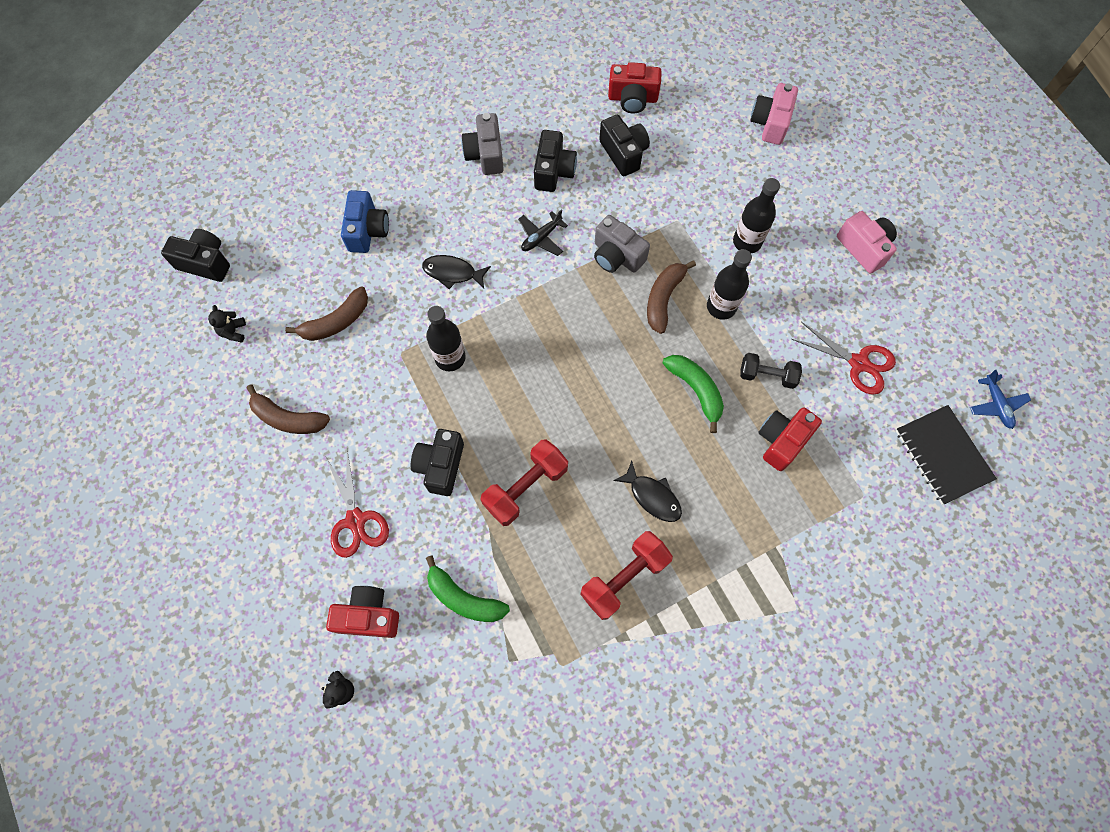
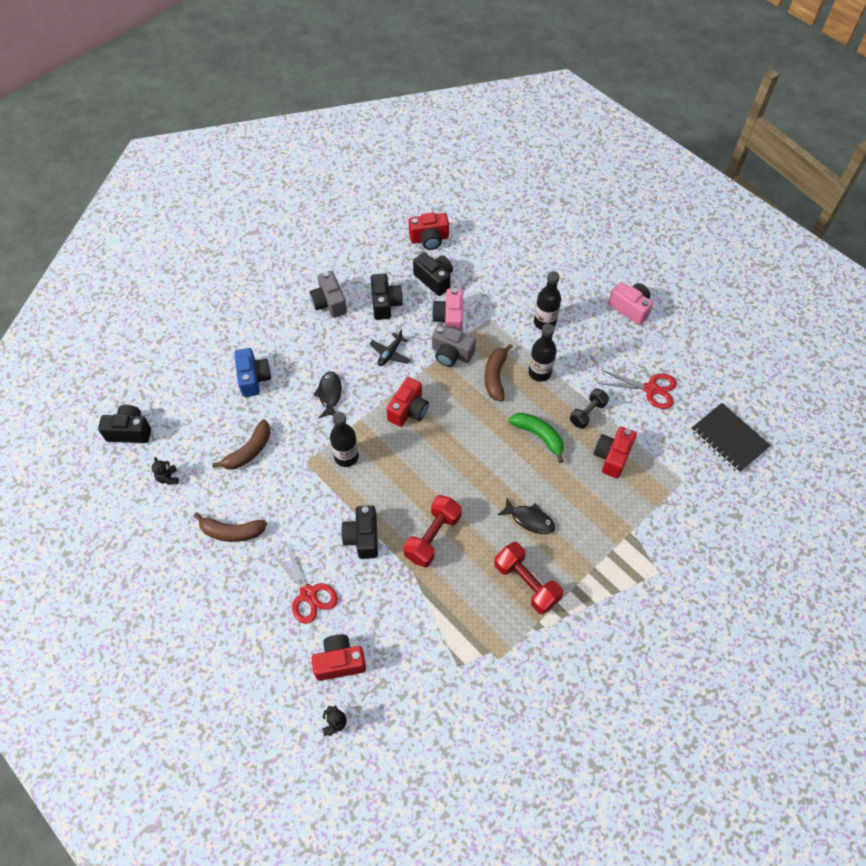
camera: 15 degrees left, 10 degrees down
(452, 273) = (329, 394): black fish -> black fish turned 90 degrees clockwise
(464, 598) = (409, 629): green banana -> none
(542, 316) = (408, 410): none -> red camera
(624, 578) = (526, 583): red dumbbell -> red dumbbell turned 75 degrees counterclockwise
(767, 375) = (587, 413): black dumbbell -> black dumbbell turned 45 degrees counterclockwise
(770, 123) = (536, 235): pink camera -> pink camera (449, 318)
(996, 405) = (755, 395): blue plane -> none

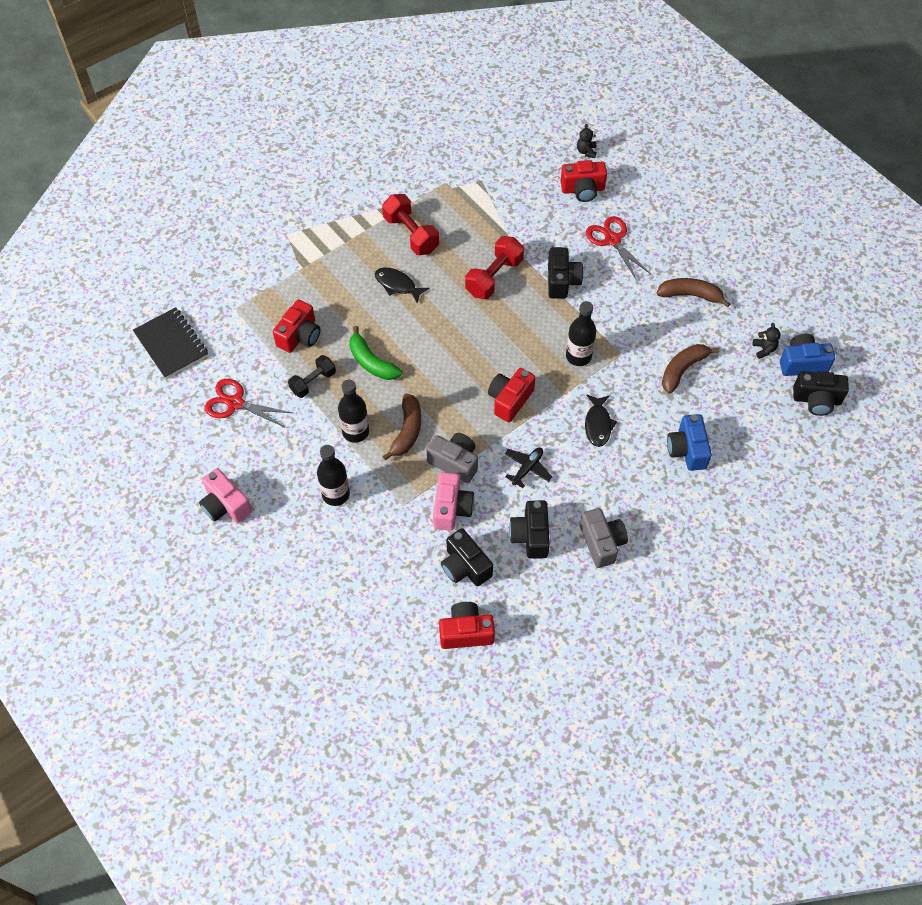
camera: 175 degrees left, 0 degrees up
(134, 466) = (802, 363): none -> blue camera

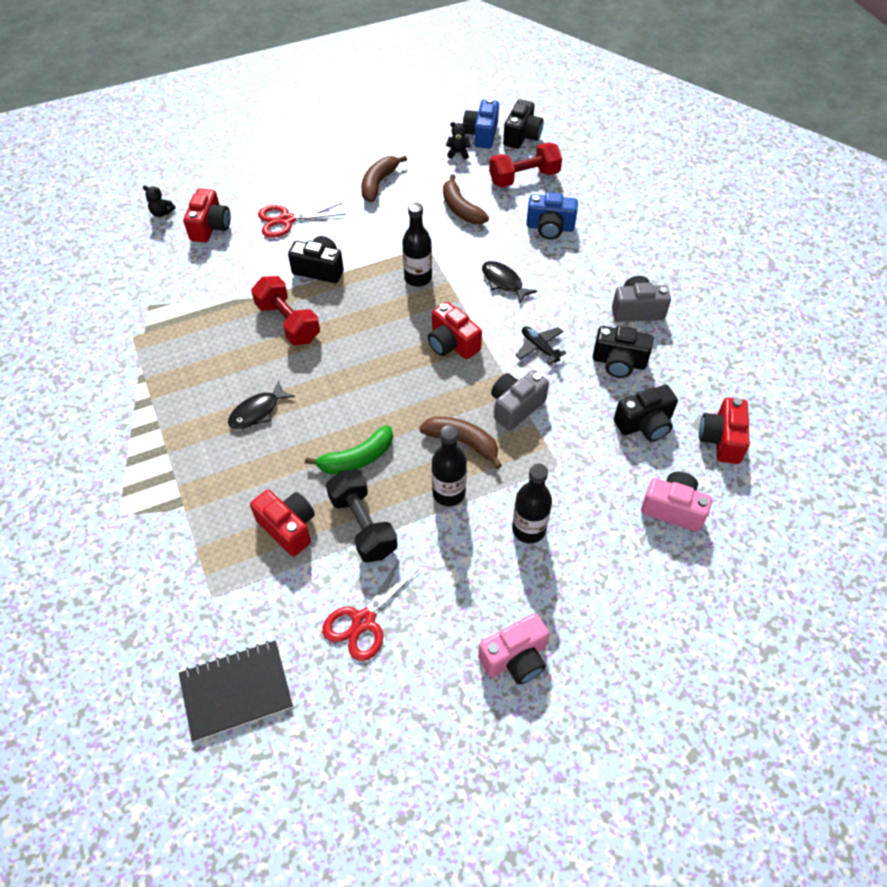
camera: 75 degrees left, 5 degrees down
(313, 382) = (363, 525): black dumbbell -> black dumbbell, size x1.51
(411, 234) = (190, 384): red dumbbell -> red dumbbell (524, 178)
(451, 508) = (572, 421): pink camera -> pink camera (673, 509)
(598, 424) = (503, 282): black fish -> black fish turned 150 degrees counterclockwise

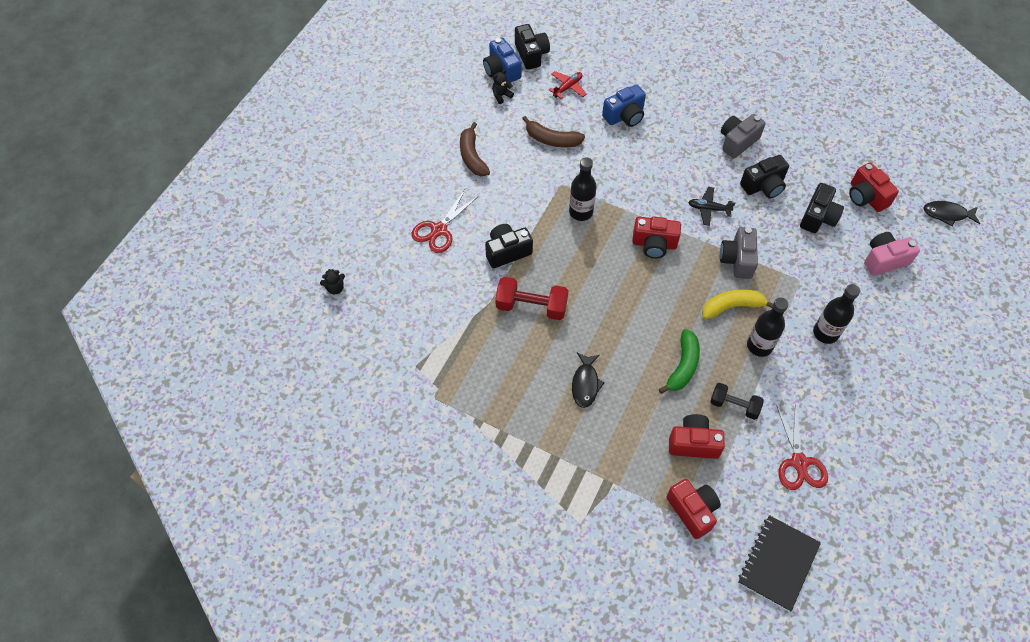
camera: 40 degrees left, 5 degrees up
(210, 227) = (388, 273): red camera -> red camera (692, 511)
(363, 525) = (734, 405): black dumbbell -> black dumbbell, size x0.66
(463, 442) = (732, 306): brown banana -> yellow banana
(503, 282) = (638, 177): black fish -> black fish (947, 214)
(515, 658) = (897, 414): pink camera -> none
(524, 178) = (567, 87): red dumbbell -> red plane

